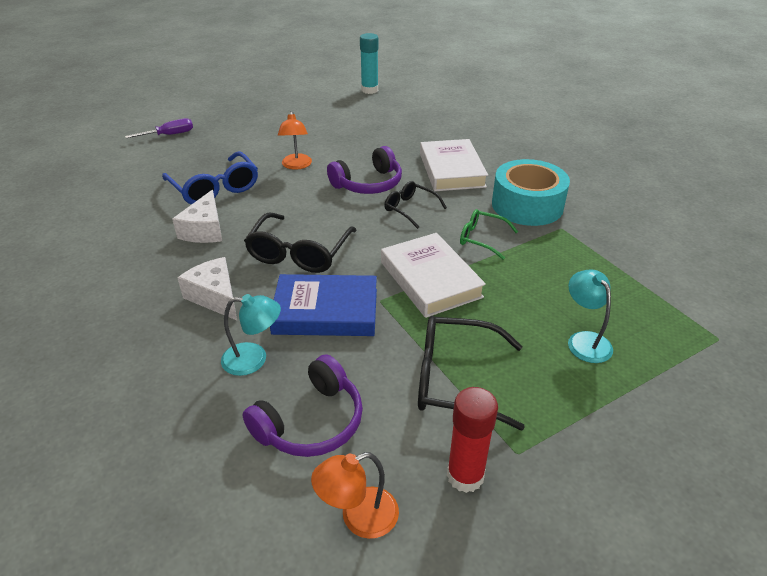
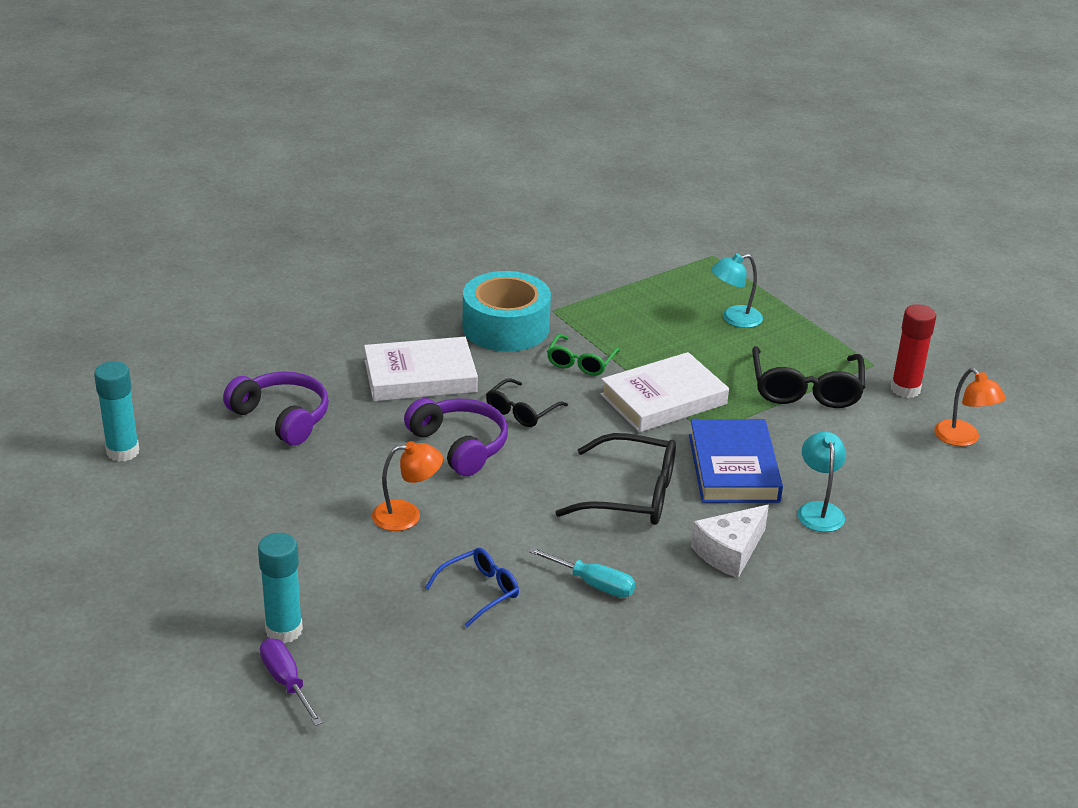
camera: 95 degrees left, 5 degrees down
(205, 230) = (592, 584): white cheese -> turquoise screwdriver
(209, 133) = (284, 630): none -> turquoise glue stick
(215, 188) = (479, 591): blue glasses -> blue glasses, size x0.60
(311, 422) = (883, 468): purple headphones -> purple headphones (282, 418)

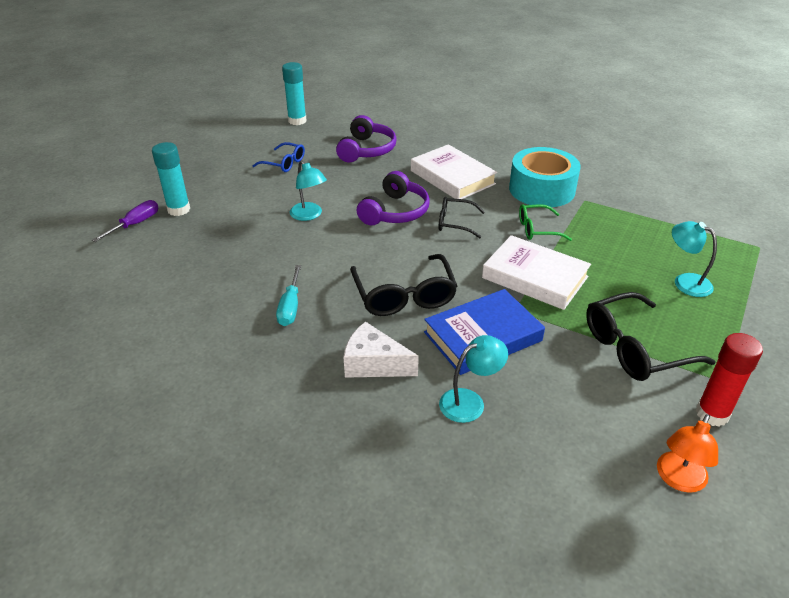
camera: 65 degrees right, 5 degrees up
(407, 515) = (309, 215): orange lamp -> turquoise lamp
(479, 591) = (253, 263): blue glasses -> blue glasses (284, 163)

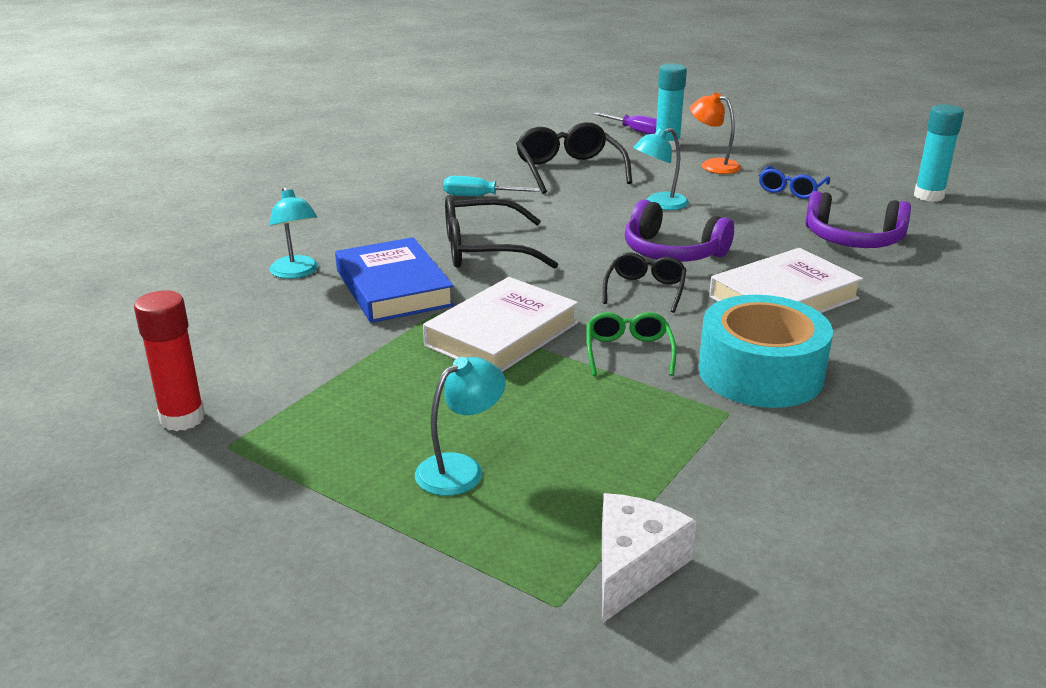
camera: 95 degrees right, 10 degrees down
(374, 363) = (375, 231): white cheese -> white cheese (634, 567)
(635, 348) = (326, 386): black glasses -> black glasses (569, 170)
(678, 480) = (114, 371): orange lamp -> orange lamp (713, 165)

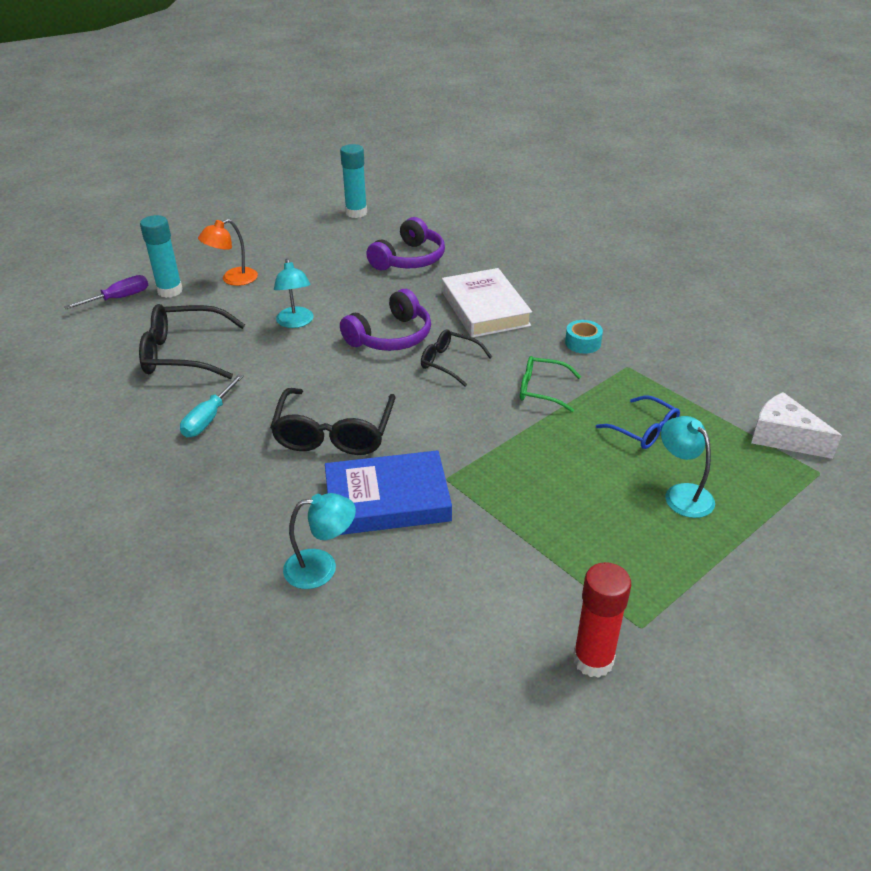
camera: 75 degrees left, 10 degrees up
(502, 334) = (497, 446): white book -> none
(760, 373) = (582, 343): turquoise tape -> turquoise tape, size x0.43
(791, 190) = (309, 259): blue glasses -> blue glasses (644, 430)

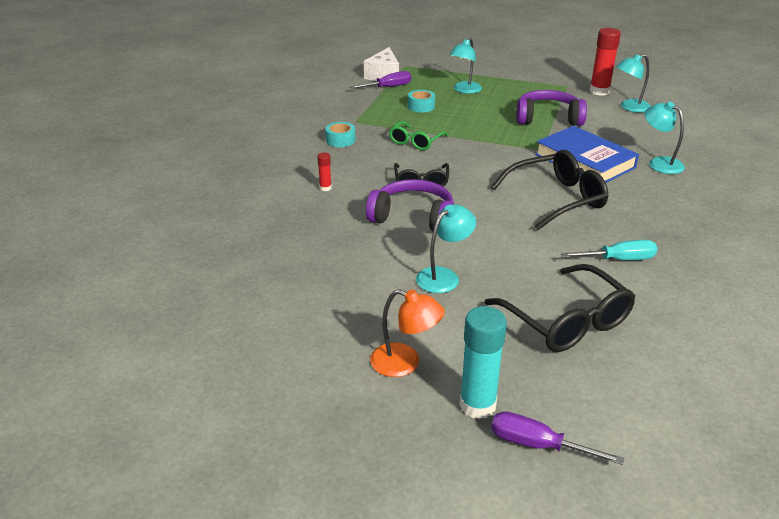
camera: 120 degrees left, 5 degrees down
(356, 213) = (155, 338): turquoise glue stick -> none
(409, 259) = (261, 254): purple headphones -> purple headphones (548, 118)
(485, 308) = (325, 188): white book -> red glue stick
(503, 658) = (630, 107): none -> turquoise lamp
(541, 390) = (415, 142): green glasses -> green glasses turned 45 degrees clockwise
(644, 430) = (421, 106): blue glasses -> turquoise tape
(729, 425) = (388, 87): none -> purple screwdriver

